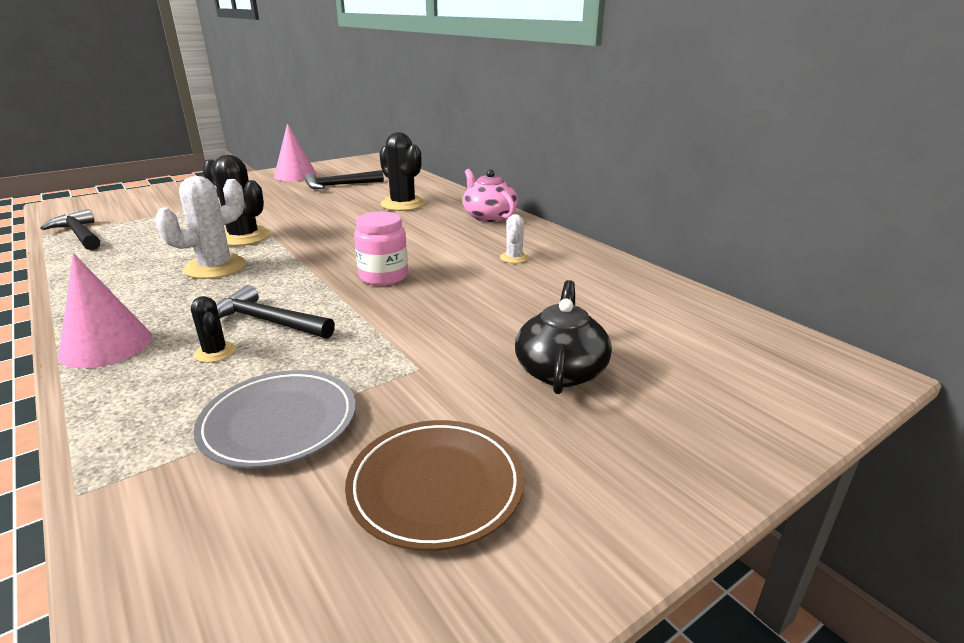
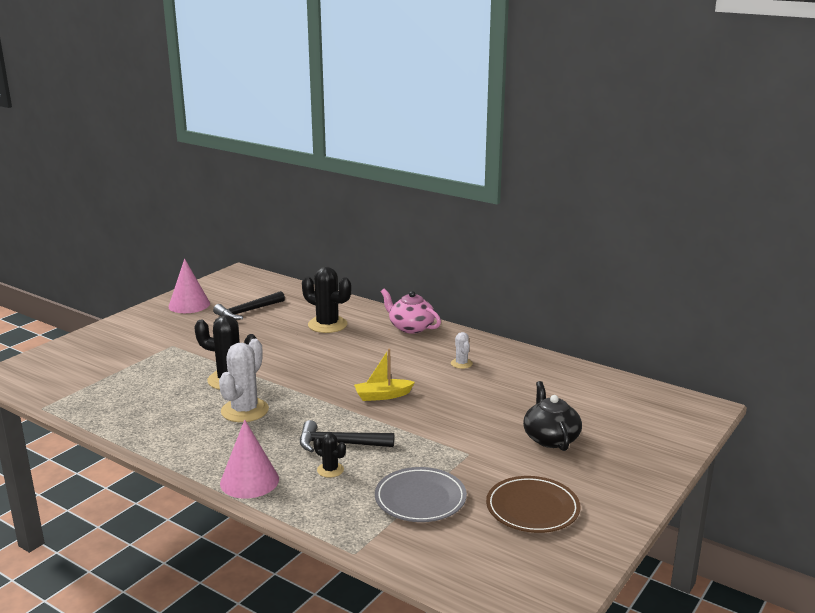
camera: 20 degrees left, 5 degrees down
(80, 235) = (78, 402): black hammer -> none
(383, 277) = (382, 396): pink jar -> yellow boat

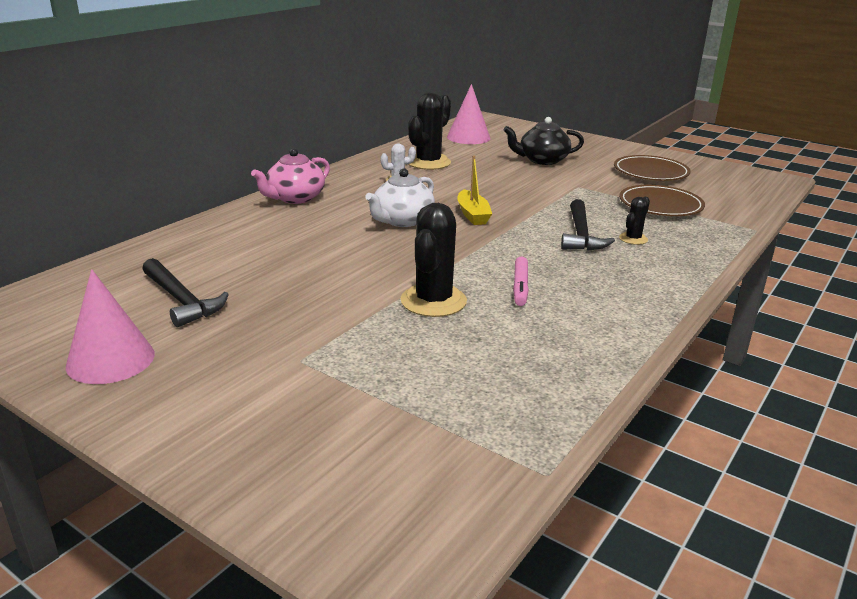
camera: 90 degrees left, 5 degrees up
(245, 410) = (520, 286): white cactus -> pink marker
(249, 481) = (675, 276): pink cone -> pink cone (468, 137)
(327, 325) = (266, 242): black cactus -> black cactus (428, 162)
(367, 367) = (402, 221): none -> white teapot
(420, 499) = (660, 205): grey plate -> brown plate

